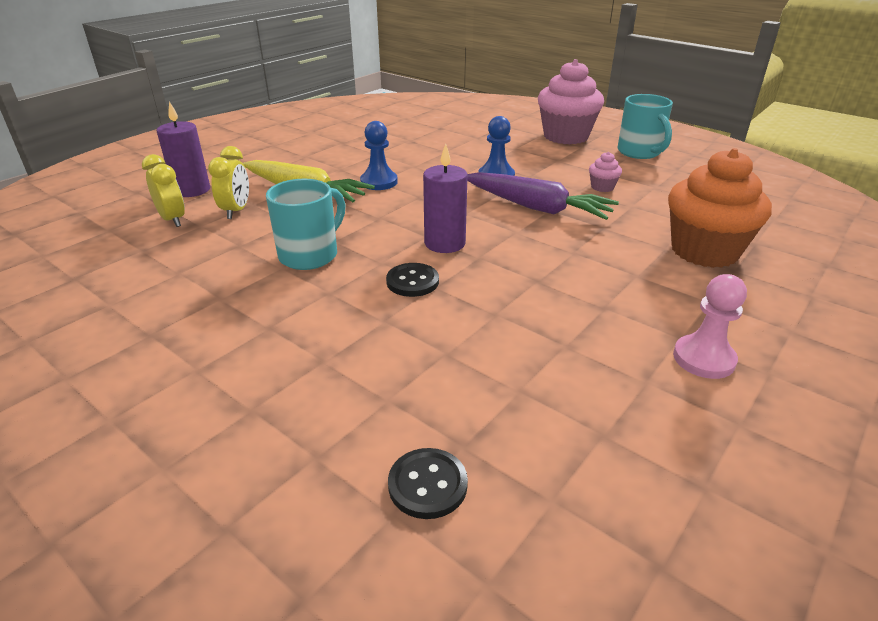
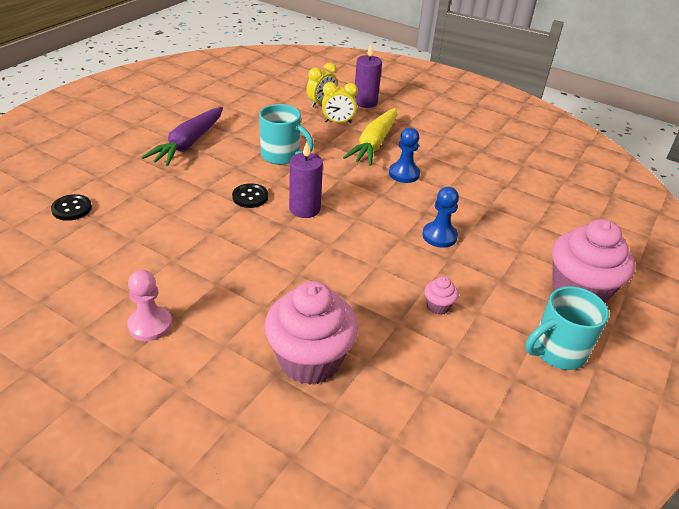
camera: 80 degrees right, 5 degrees up
(536, 207) = (378, 258): purple carrot -> purple carrot (188, 144)
(704, 251) = (309, 360): orange cupcake -> pink cupcake

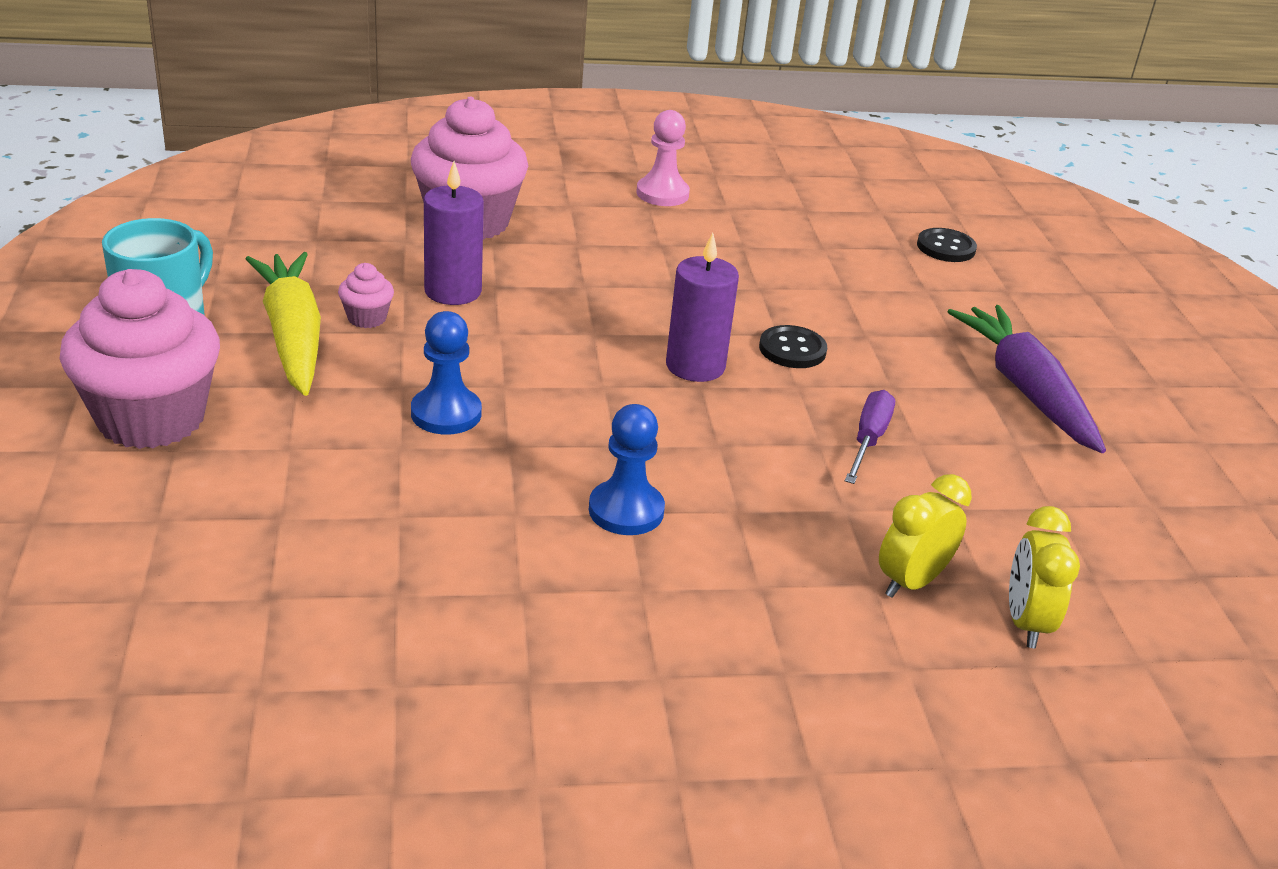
camera: 140 degrees right, 5 degrees down
(282, 156) = (868, 440): turquoise mug -> purple screwdriver
(365, 102) = (958, 695): purple candle -> purple candle (453, 291)
(374, 144) = (766, 559): yellow carrot -> yellow carrot (292, 336)

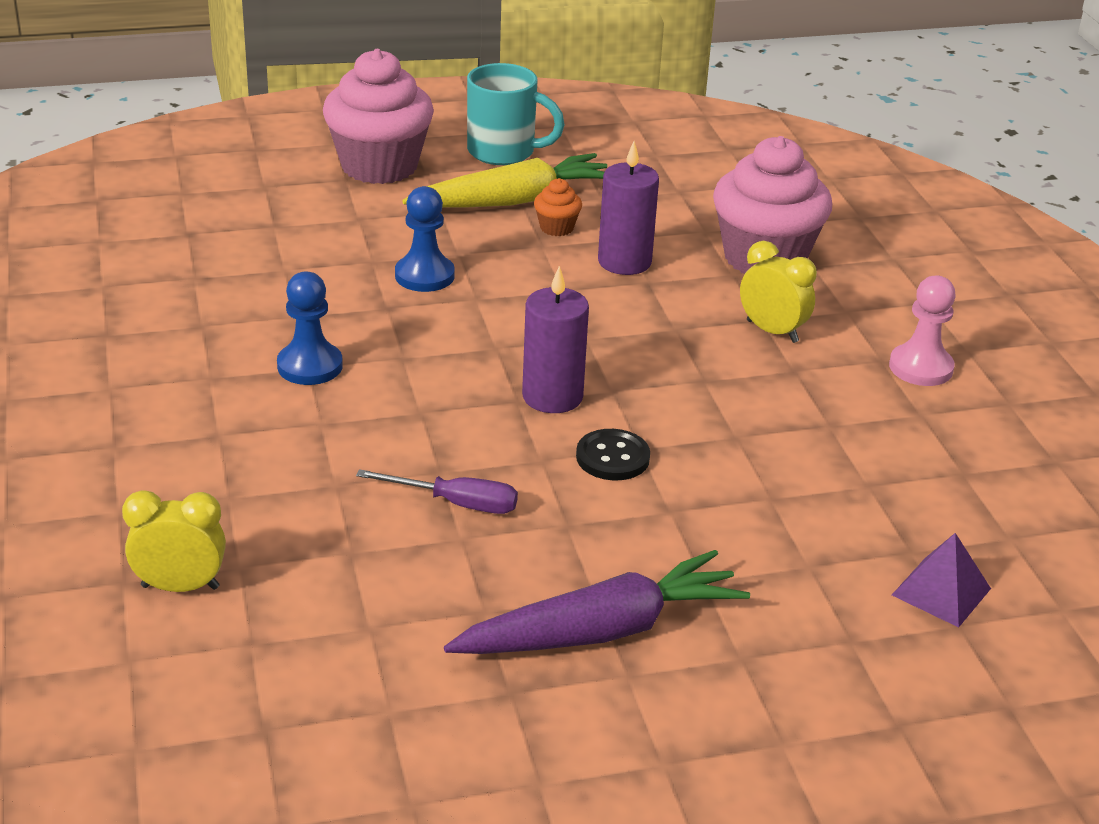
camera: 85 degrees right, 0 degrees up
(367, 318) = (556, 228): pink cupcake -> orange cupcake
(911, 582) = (233, 519): yellow clock -> yellow clock (772, 331)
(946, 247) = (941, 591): black button -> purple pyramid

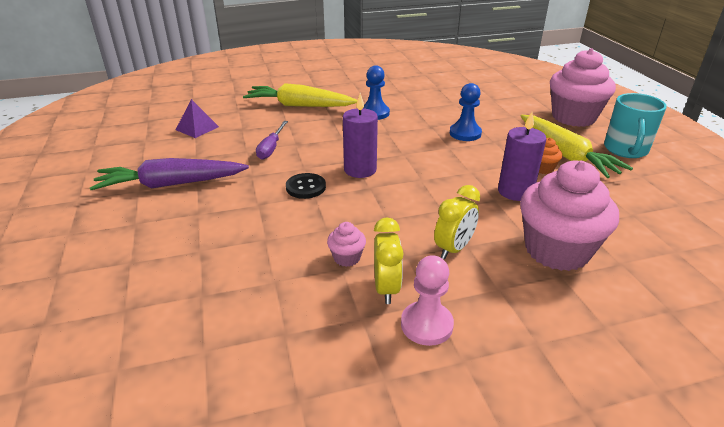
camera: 90 degrees right, 0 degrees up
(180, 587) = (229, 102): yellow clock -> yellow clock (386, 288)
(239, 468) = (299, 106): none -> yellow carrot
(601, 631) = (171, 184): purple carrot -> purple carrot turned 105 degrees clockwise
(805, 420) = (347, 258): none -> pink cupcake
(941, 591) = (158, 305): purple pyramid -> purple pyramid (197, 128)

